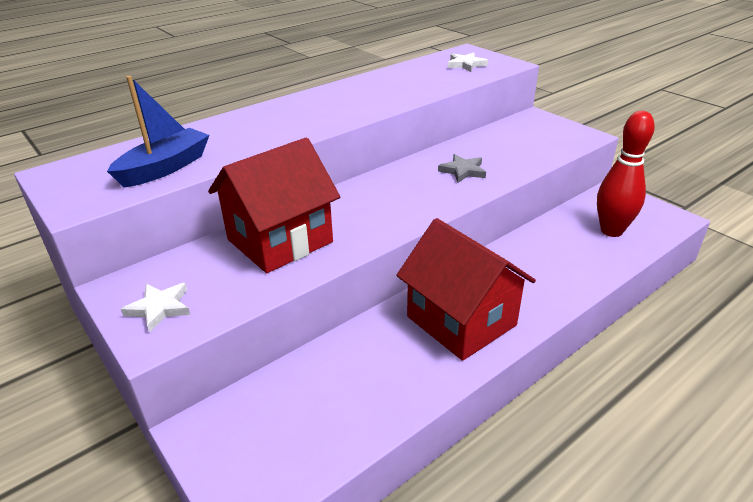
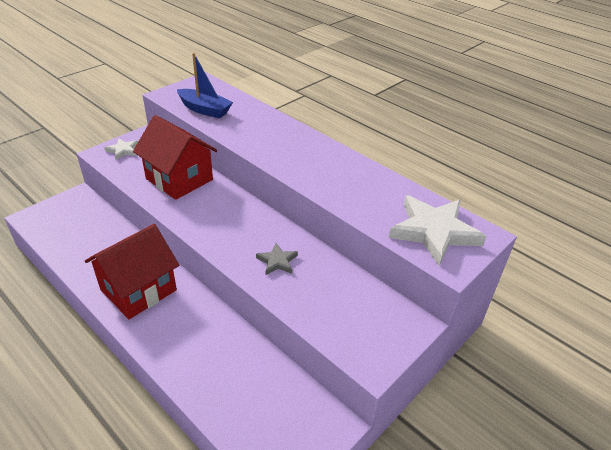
camera: 80 degrees right, 5 degrees up
(466, 64) = (434, 232): white star -> white star, size x2.09
(611, 231) = (254, 406): red bowling pin -> none

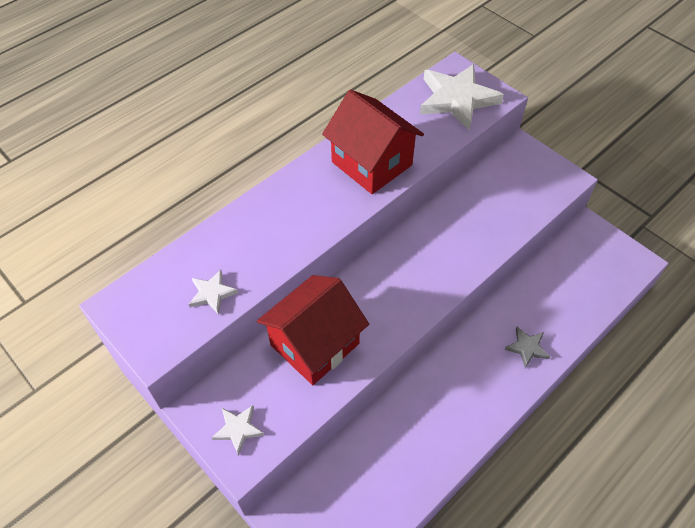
camera: 85 degrees left, 15 degrees up
(138, 290) = (463, 396): red house -> red house (372, 163)
(205, 110) = (212, 293): blue boat -> white star
(277, 261) = (459, 239): grey star -> grey star (527, 348)

